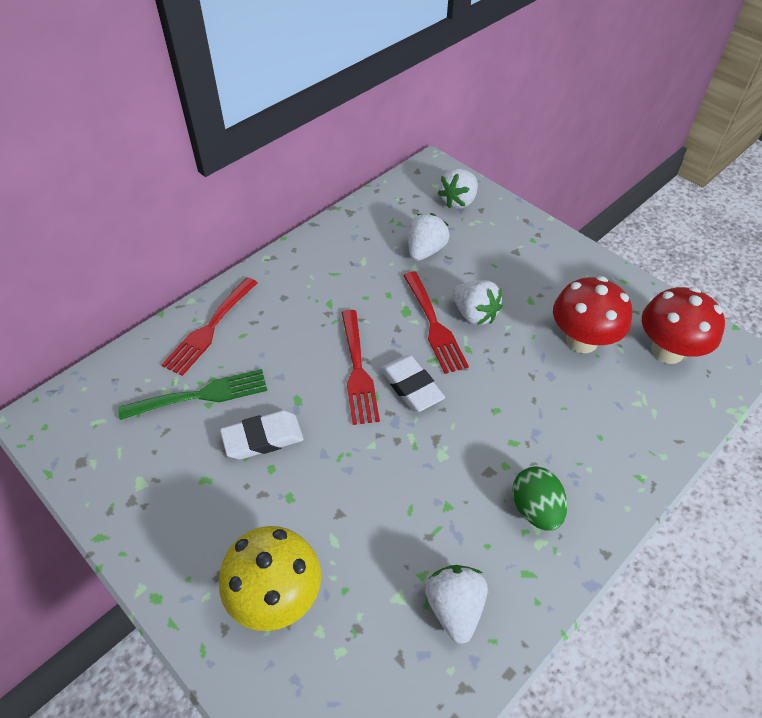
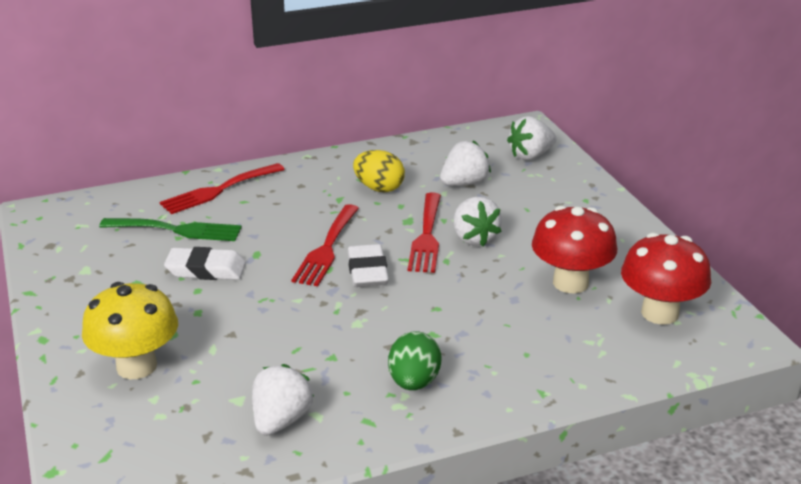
camera: 25 degrees right, 20 degrees down
(356, 279) = (379, 188): none -> yellow egg

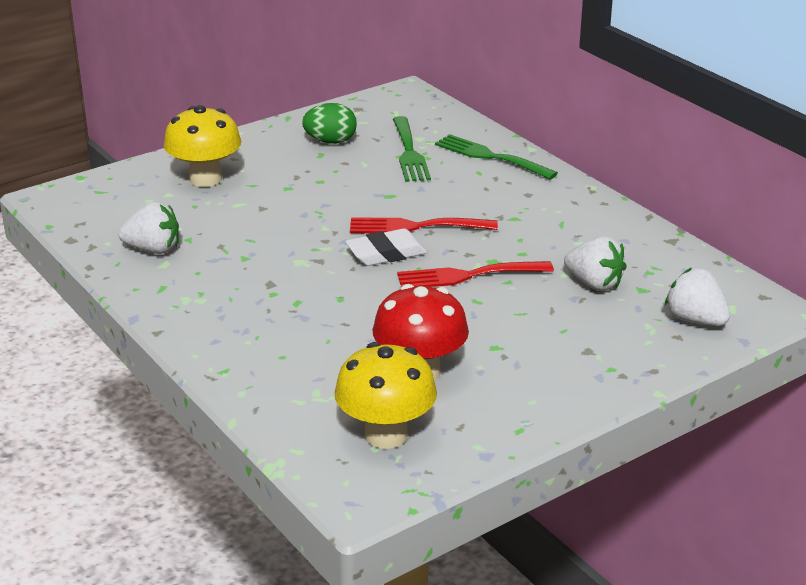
camera: 75 degrees right, 0 degrees up
(206, 270) = (352, 178): white eraser -> none
(218, 190) = (490, 156): red fork -> green fork
(379, 188) = (549, 236): yellow egg -> none
(414, 382) = (219, 301): green egg -> green egg (330, 141)
(474, 238) = (479, 303): white strawberry -> none
(660, 313) = (386, 435): red mushroom -> yellow mushroom

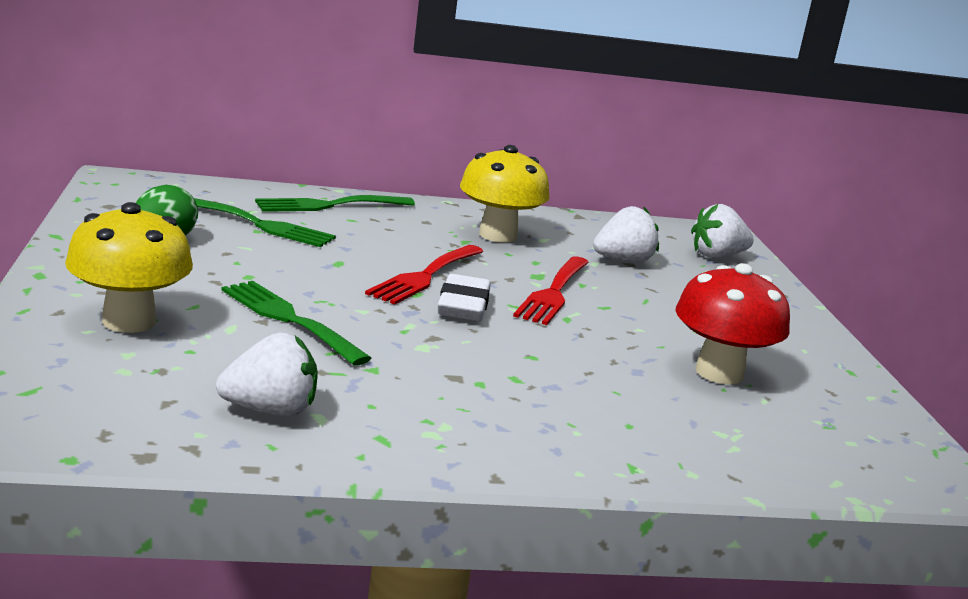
camera: 65 degrees left, 10 degrees down
(153, 249) = (270, 411): white strawberry -> white strawberry turned 45 degrees clockwise
(274, 213) = (289, 319): none -> green fork
(386, 435) = (830, 428): yellow mushroom -> yellow mushroom (498, 235)

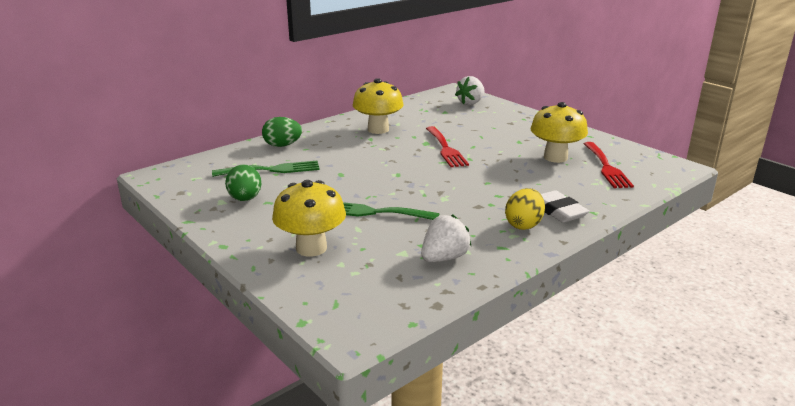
camera: 30 degrees left, 5 degrees up
(329, 205) = (282, 145): green fork -> green egg
(425, 276) = (386, 164): red fork -> red fork (606, 167)
(463, 305) = (425, 171): white eraser -> white eraser (558, 211)
(476, 429) = (523, 225): none -> yellow egg
(623, 260) = (443, 121): white strawberry -> none
(719, 373) = (555, 157): red mushroom -> yellow mushroom

